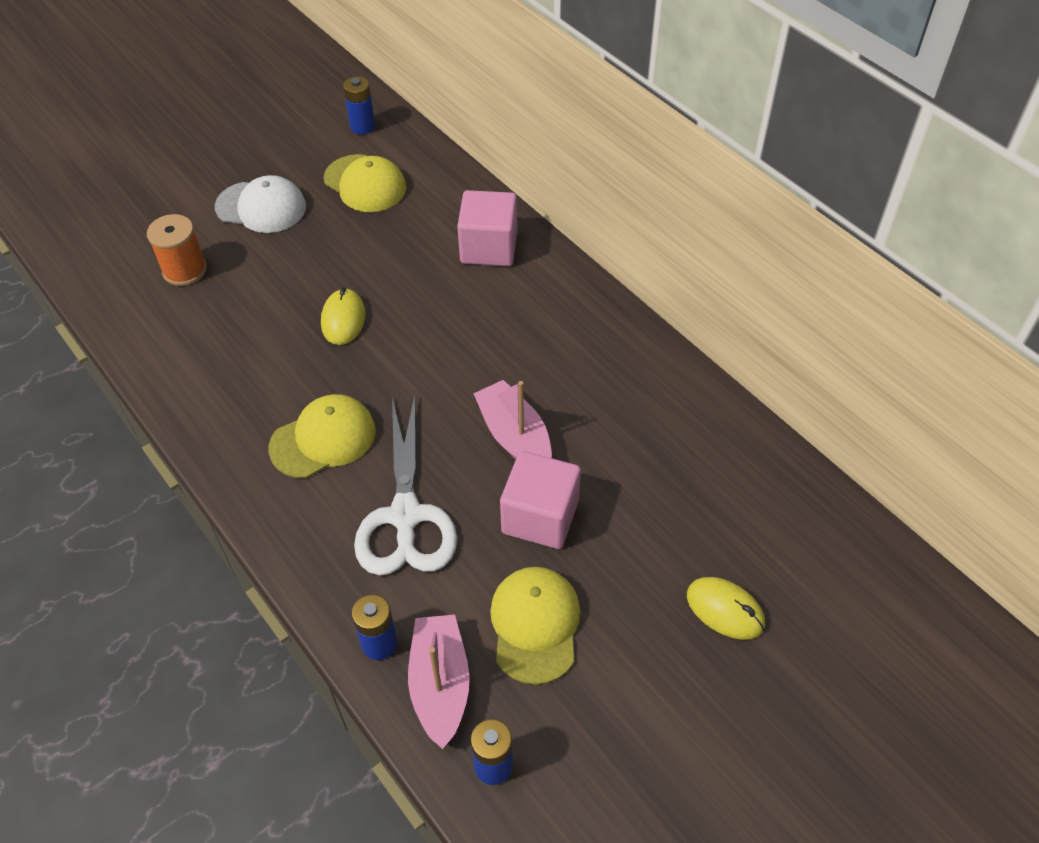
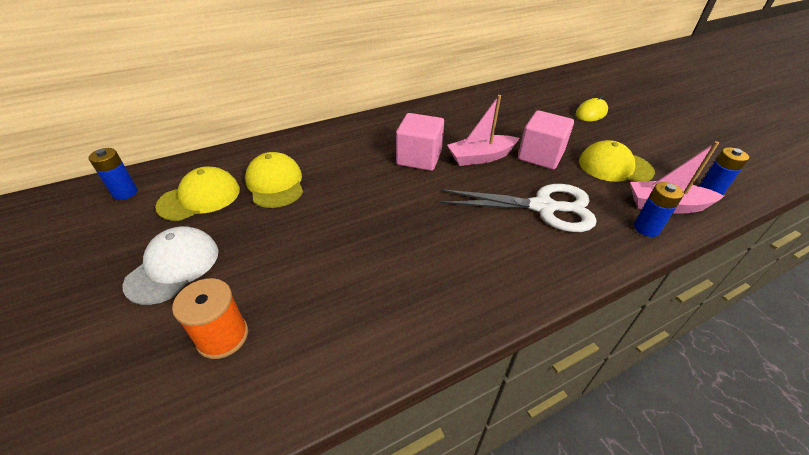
camera: 80 degrees left, 10 degrees down
(323, 439) = (472, 243): yellow cap -> yellow cap (275, 183)
(343, 319) = (350, 222): yellow mouse -> none
(489, 247) = (314, 148): pink cube -> pink cube (419, 158)

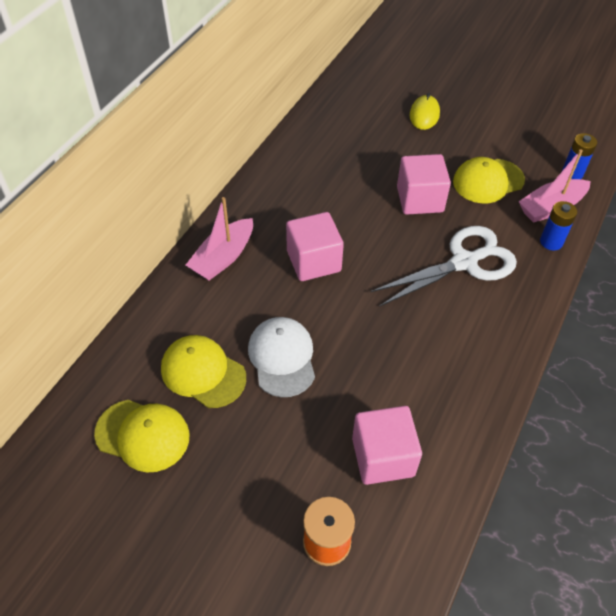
camera: 35 degrees left, 10 degrees up
(125, 193) = (50, 480): blue battery -> none
(173, 267) = (210, 517): white cap -> white cap (282, 358)
(200, 197) = (143, 435): yellow cap -> yellow cap turned 90 degrees clockwise
(334, 303) = (383, 457): none -> pink cube
(480, 157) = (369, 229): pink boat -> pink boat (223, 257)

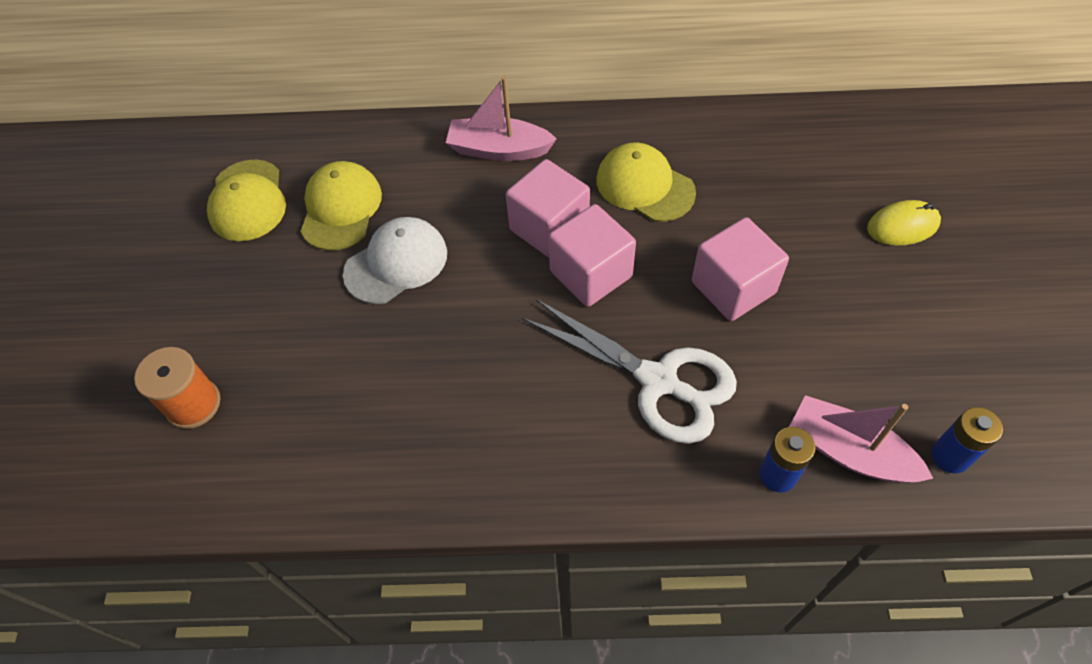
camera: 65 degrees right, 5 degrees up
(383, 457) = (316, 412): pink cube -> pink cube (591, 274)
(488, 181) = (835, 351): yellow cap -> yellow cap (644, 186)

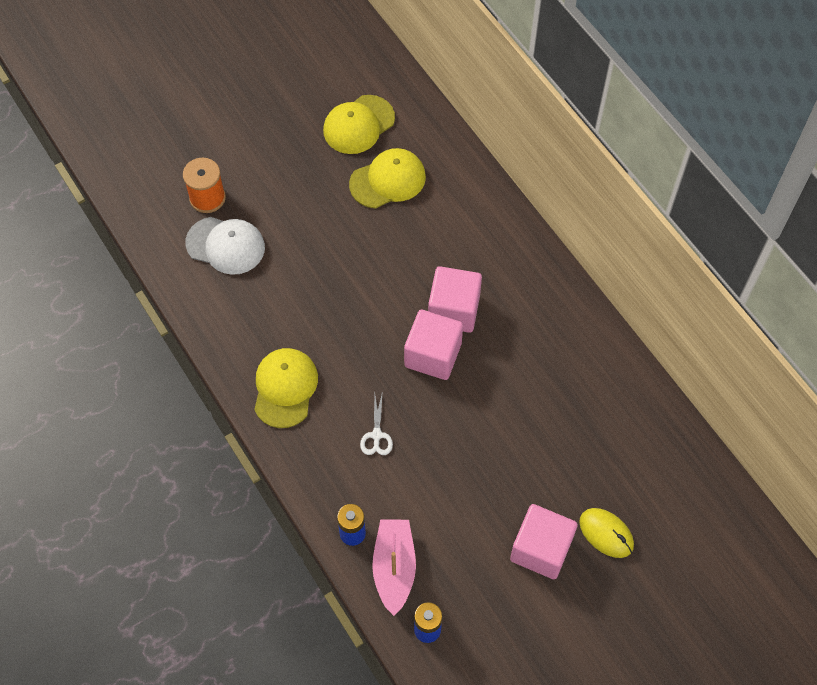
camera: 55 degrees right, 5 degrees up
(396, 263) = (367, 238): white cap -> white cap (225, 245)
(499, 150) = (500, 242): pink boat -> none
(644, 186) = (529, 349): yellow cap -> yellow cap (285, 388)
(658, 381) = (376, 435): white scissors -> white scissors, size x0.43
(733, 287) = (478, 446): pink cube -> pink cube (541, 549)

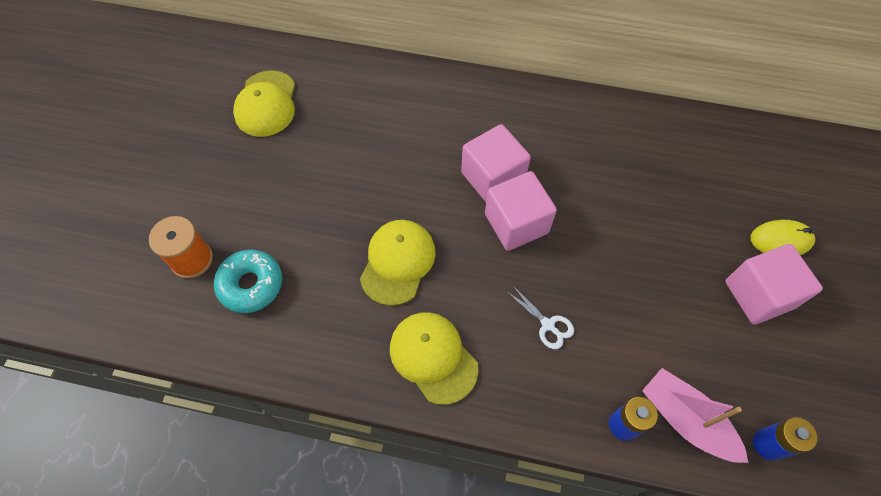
camera: 45 degrees left, 0 degrees up
(225, 245) = (251, 285): white cap -> turquoise donut
(388, 180) = (335, 126): yellow cap -> yellow cap (397, 262)

